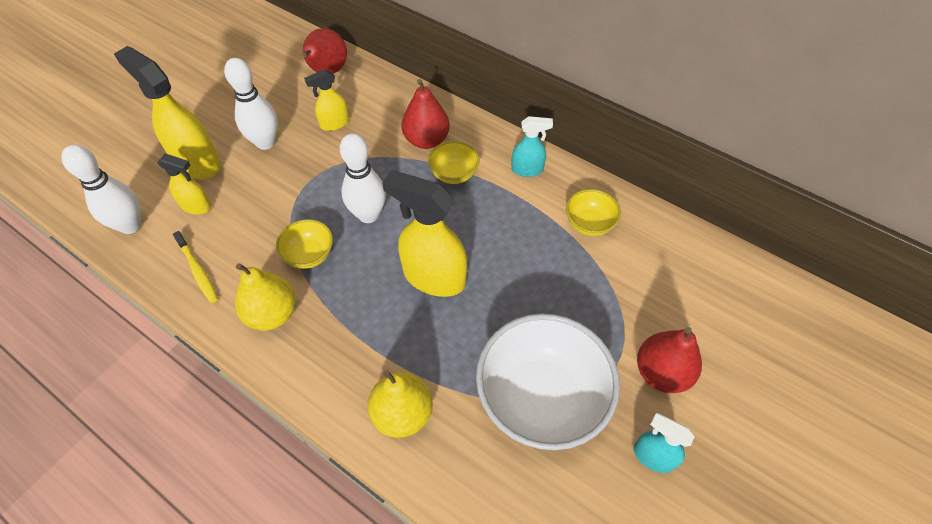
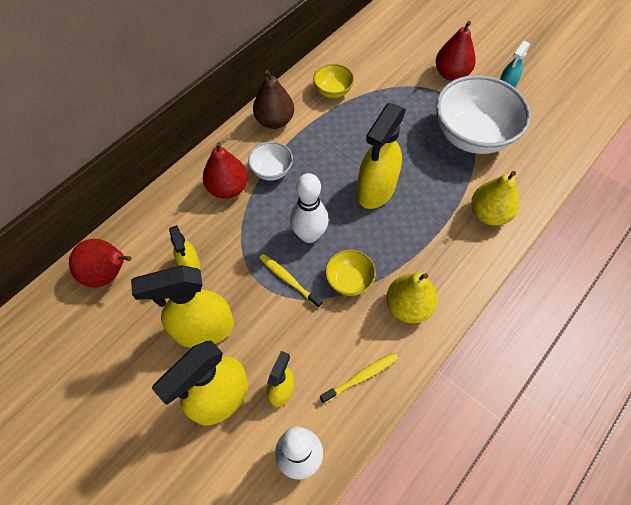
camera: 85 degrees left, 5 degrees up
(265, 142) = (203, 329): white bowling pin -> yellow spray bottle
(313, 201) = (288, 280): none -> yellow toothbrush
(454, 174) = (271, 170): yellow bowl -> white bowl
(527, 169) = (274, 121): turquoise spray bottle -> brown pear

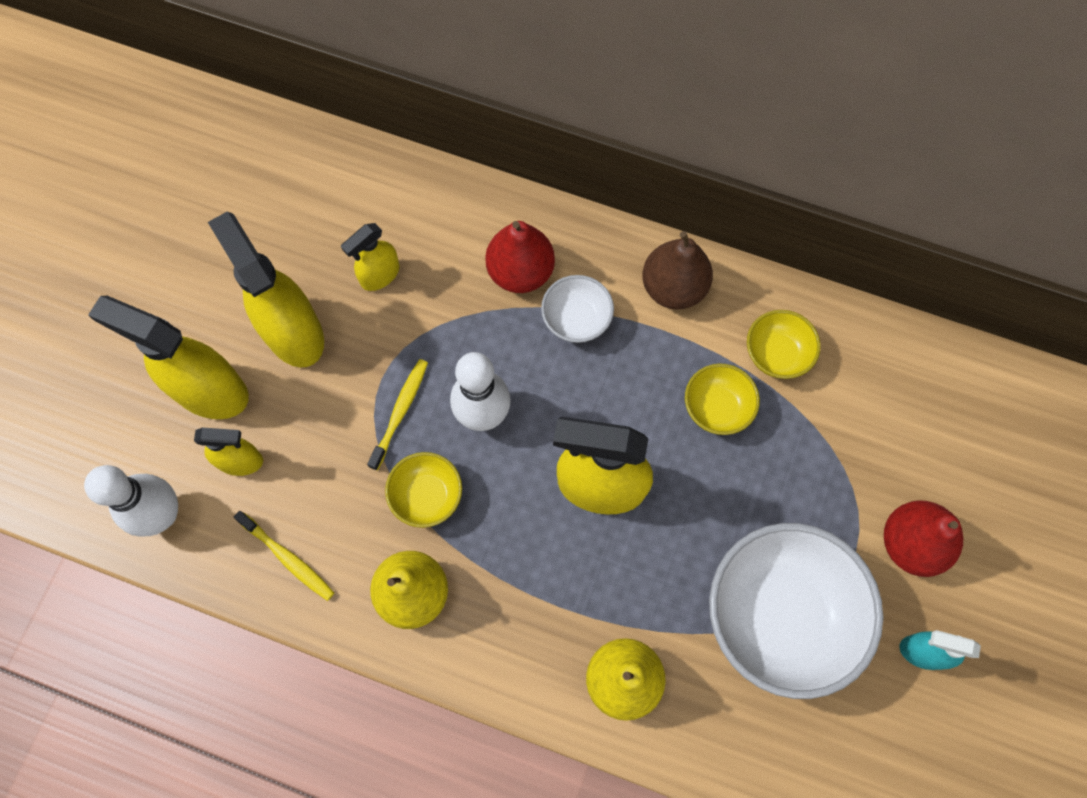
camera: 70 degrees right, 10 degrees up
(108, 274) = (333, 182): red pear -> none
(352, 125) = (717, 408): none -> yellow bowl

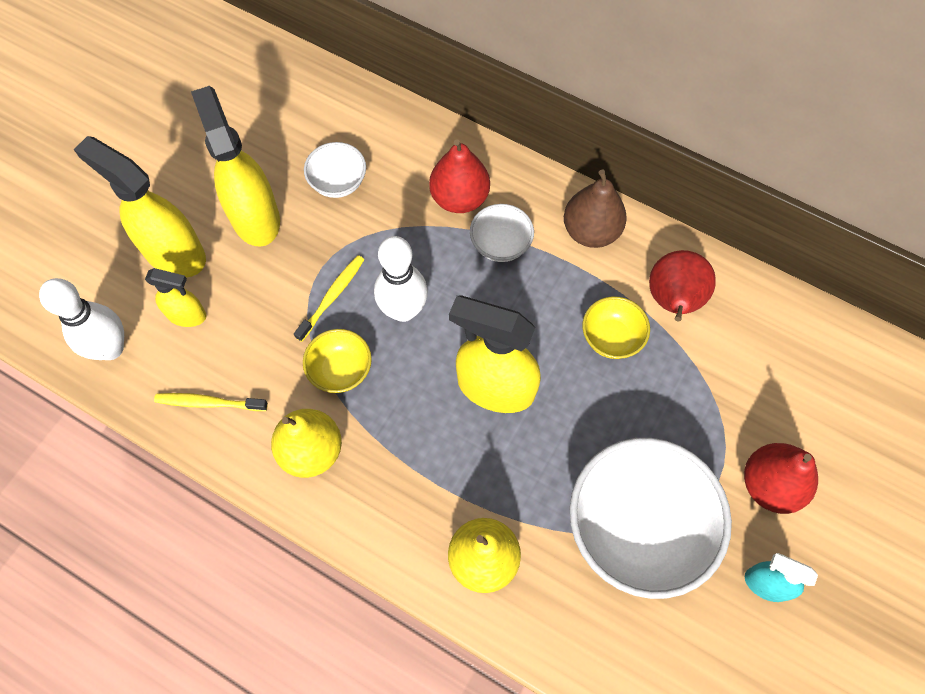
camera: 10 degrees right, 5 degrees down
(288, 558) = (209, 403): yellow toothbrush -> yellow toothbrush turned 135 degrees clockwise
(379, 275) = (338, 182): yellow spray bottle -> white bowl
(776, 354) = (673, 301): yellow bowl -> red pear

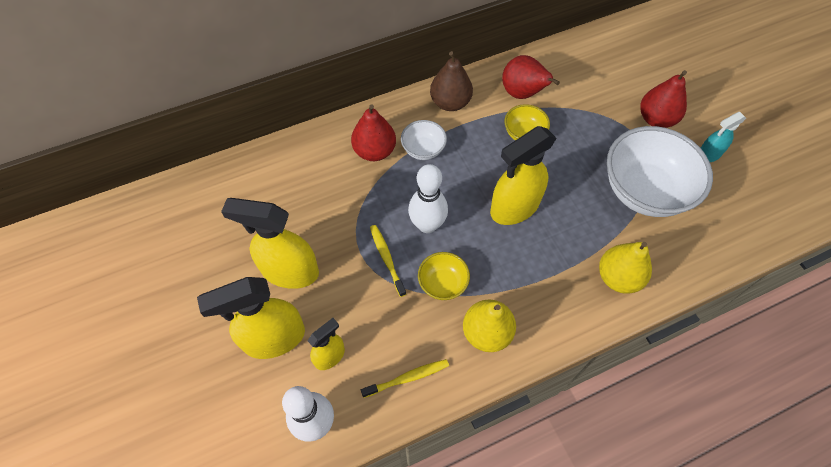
camera: 55 degrees left, 5 degrees down
(209, 403) = (407, 378): yellow toothbrush -> yellow toothbrush turned 150 degrees counterclockwise
(338, 182) = (306, 208): white bowl -> none

